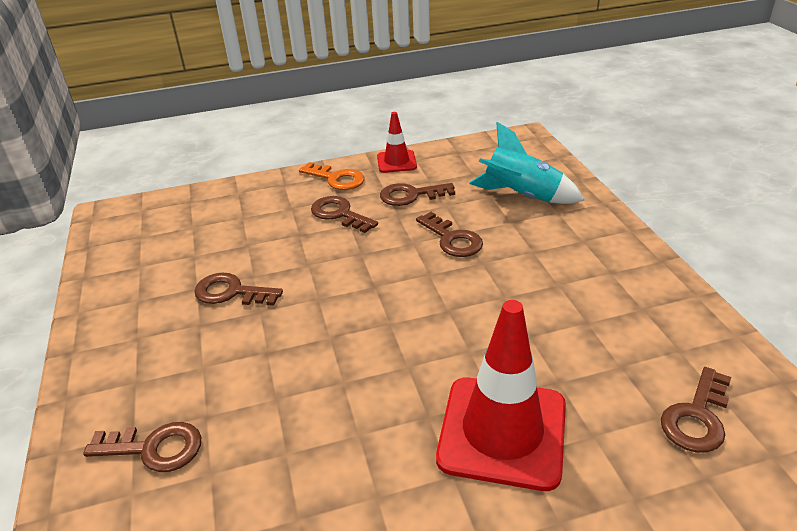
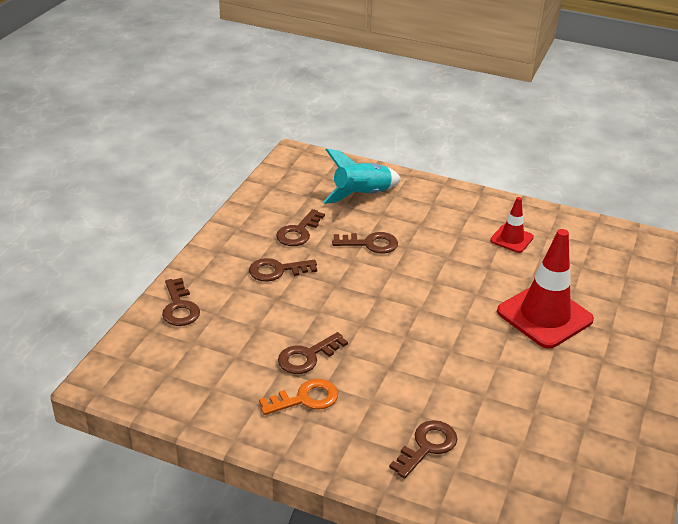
camera: 55 degrees left, 0 degrees up
(337, 179) = (228, 250): orange key -> orange key (305, 399)
(396, 162) = (246, 215): red traffic cone -> red traffic cone (511, 239)
(697, 417) = (593, 256): brown key -> brown key (179, 307)

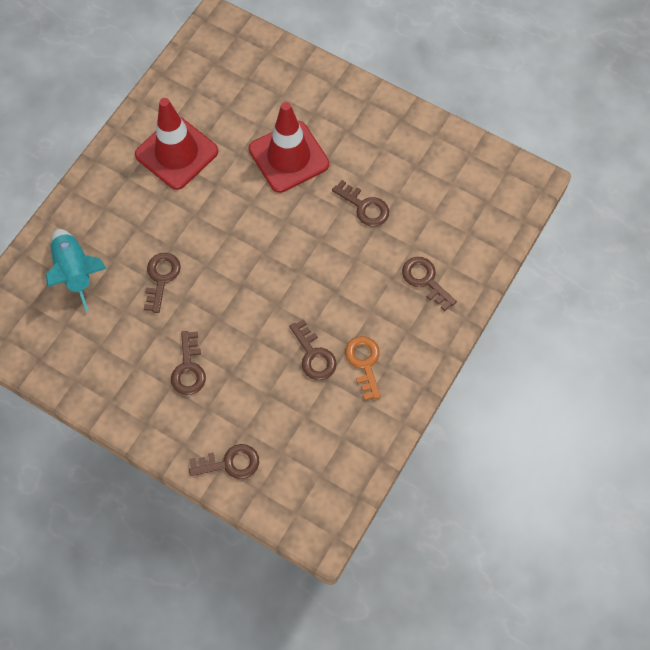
camera: 80 degrees left, 30 degrees up
(298, 232) = (129, 342): brown key -> brown key (364, 207)
(511, 239) = (176, 153): red traffic cone -> red traffic cone, size x1.90

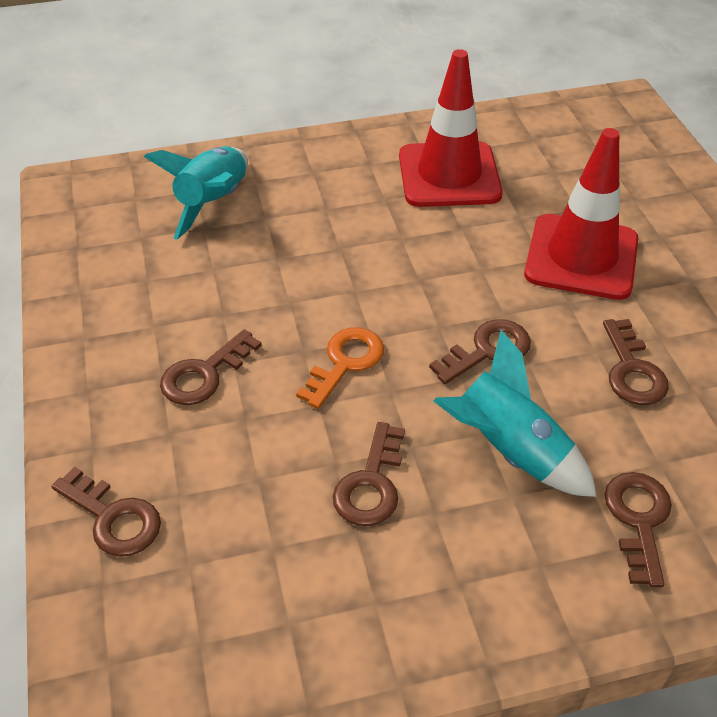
camera: 45 degrees right, 20 degrees down
(161, 278) = (291, 267): brown key -> brown key (487, 350)
(352, 291) = (509, 451): none -> turquoise rocket
(364, 363) = (430, 551): orange key -> orange key (345, 362)

